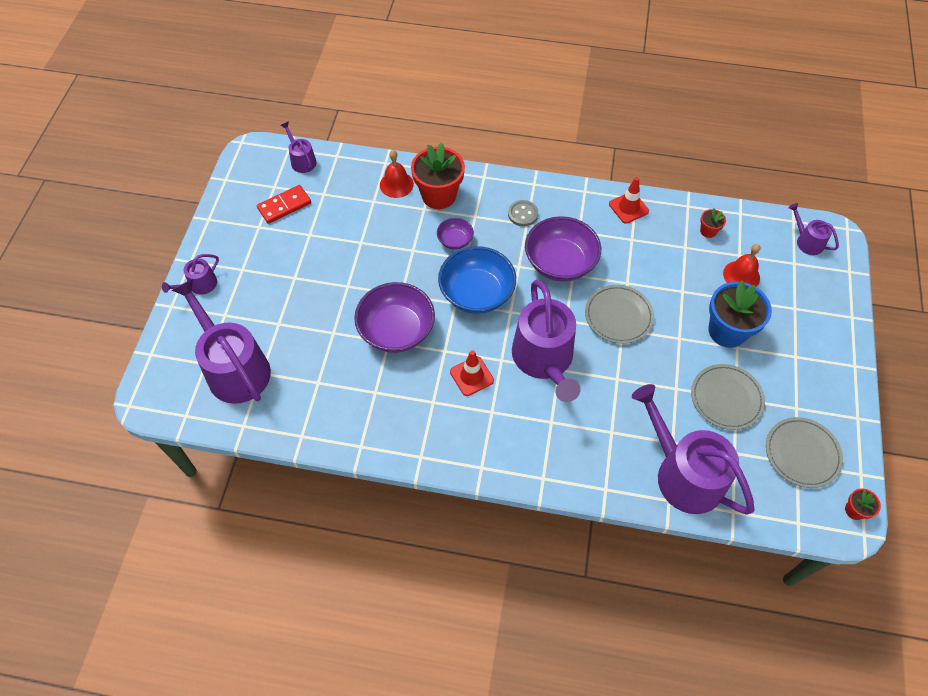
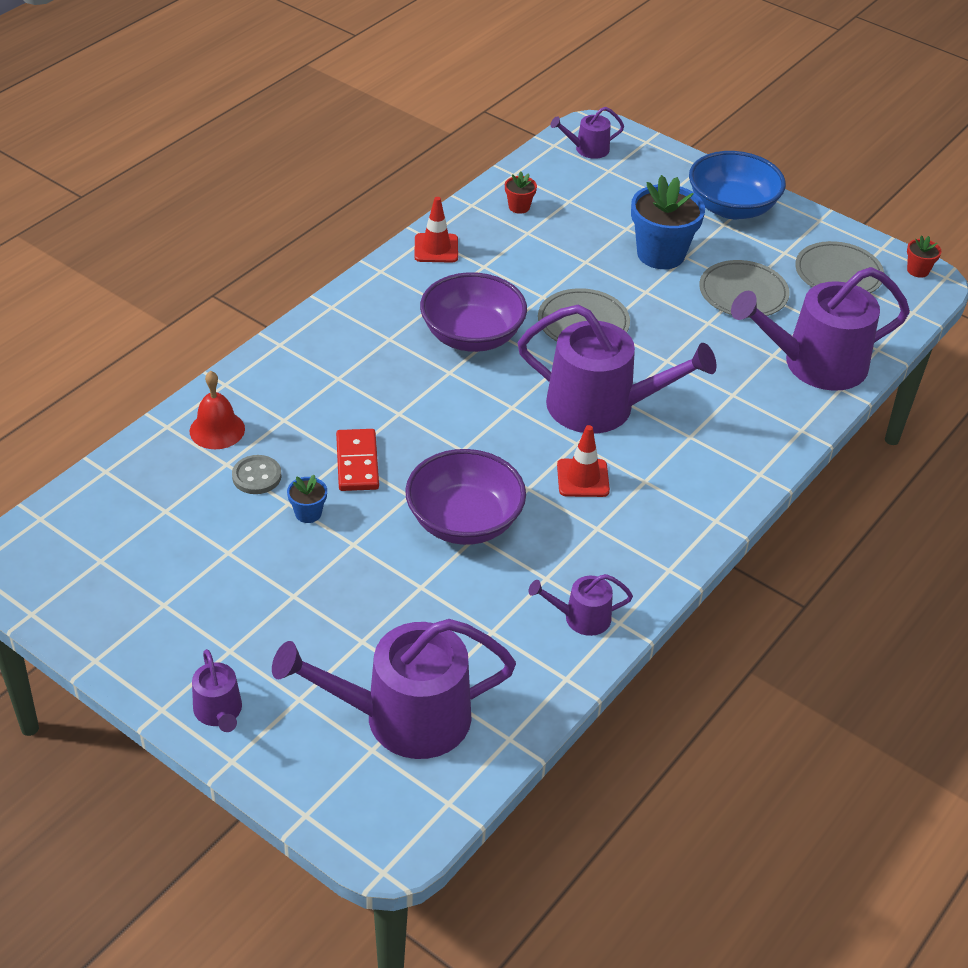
camera: 65 degrees left, 15 degrees down
(284, 206) = (149, 561): red domino -> red domino (357, 463)
(302, 160) = (78, 512): purple watering can -> purple watering can (581, 618)
(358, 254) = (308, 513): none -> blue flower pot
(439, 195) = (274, 397): red flower pot -> none
(455, 240) = (362, 411): purple bowl -> none
(476, 293) = (462, 425): blue bowl -> blue bowl (731, 208)
(523, 214) = (371, 335): grey button -> grey button (256, 476)
(741, 275) = (597, 212): red bell -> none

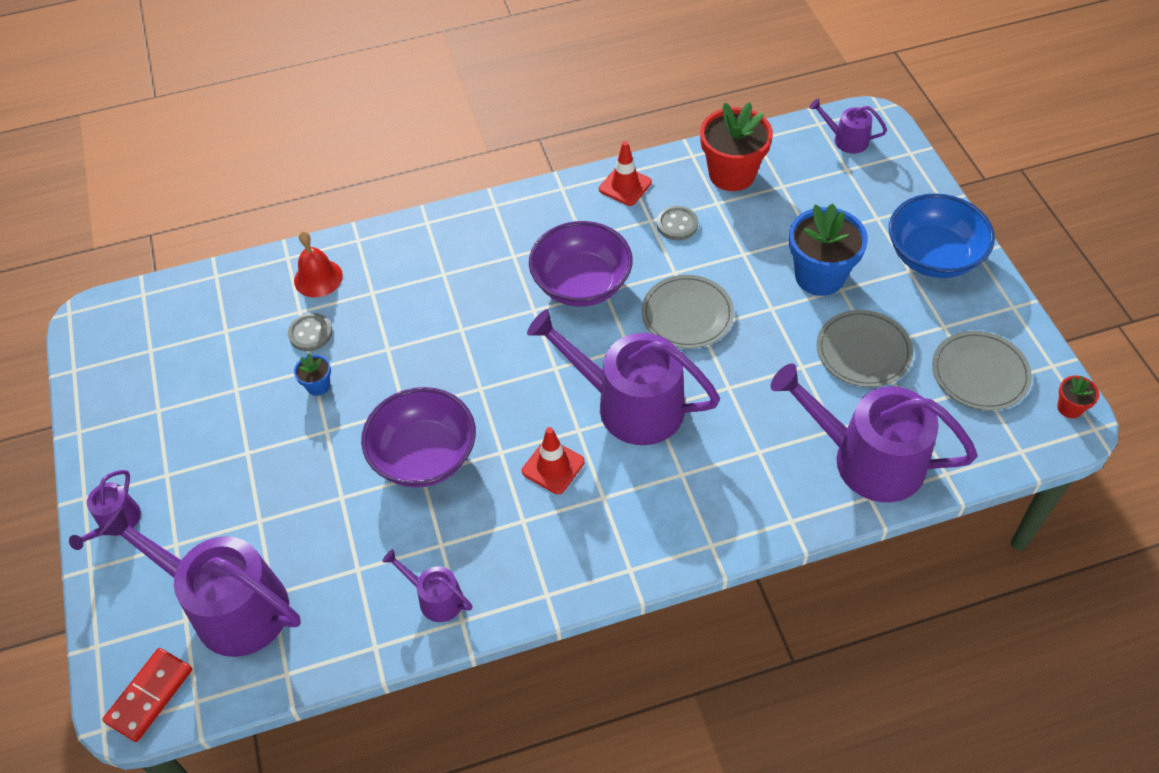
camera: 40 degrees right, 10 degrees up
(357, 463) = (391, 359): red domino -> red domino (150, 696)
(510, 261) = (677, 224): none -> grey button
(519, 207) = (732, 174): red flower pot -> red flower pot, size x2.18
(601, 406) = (630, 405): purple watering can -> purple watering can turned 150 degrees clockwise

